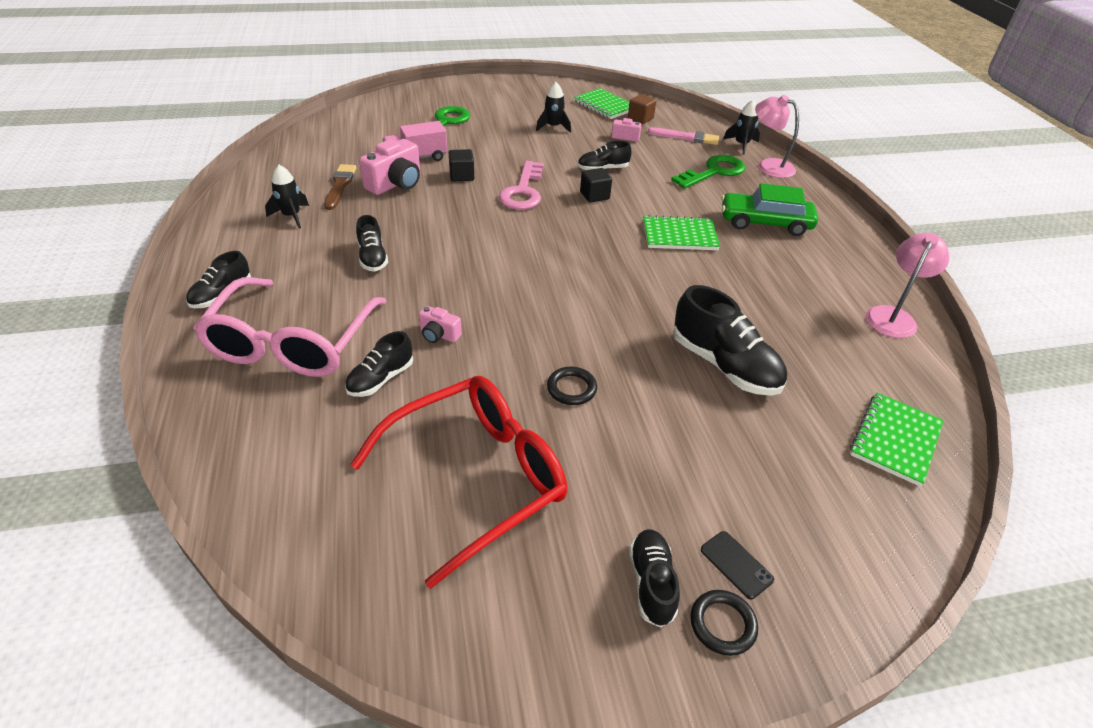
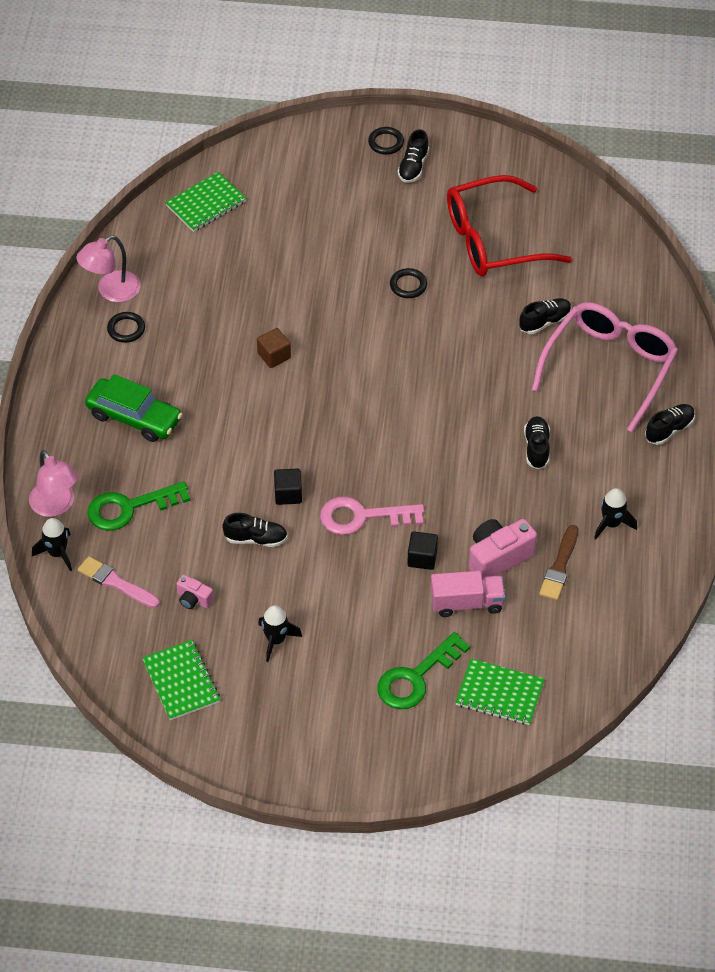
camera: 160 degrees left, 10 degrees up
(439, 335) = (494, 351): pink camera -> none
(523, 191) = (362, 517): pink key -> pink key turned 120 degrees counterclockwise
(640, 118) = (149, 639): brown cube -> brown cube (274, 356)
(679, 235) = (233, 418): green notebook -> green notebook (499, 694)
(724, 365) = (284, 279): black shoe -> none
(736, 564) = (361, 164): black phone -> none
(841, 285) = (126, 329): none -> black ring

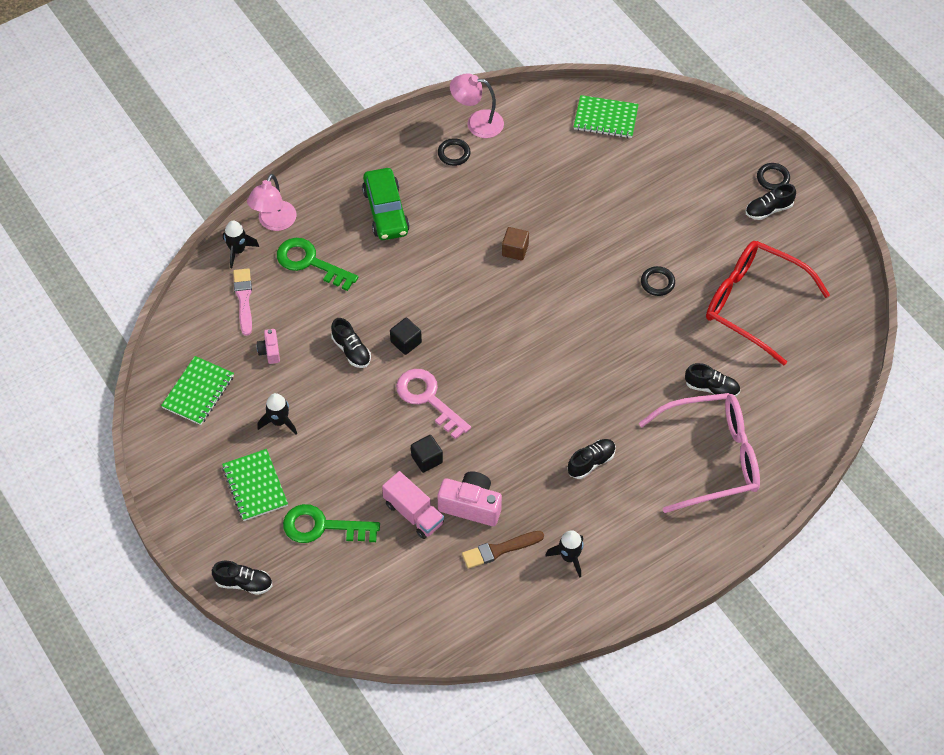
camera: 50 degrees right, 5 degrees up
(499, 694) = (354, 588): green notebook -> green notebook (255, 486)
(669, 430) = (692, 536): black shoe -> black shoe (244, 583)

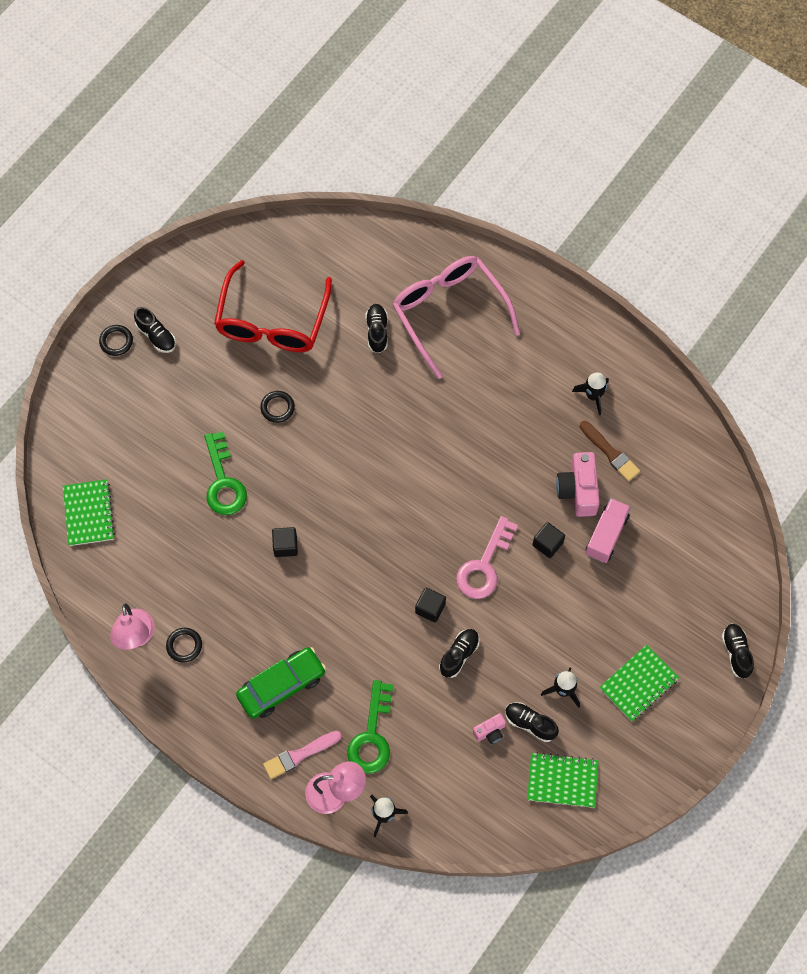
camera: 110 degrees left, 10 degrees up
(243, 299) = (440, 783): pink brush -> pink brush (299, 755)
(322, 527) = (653, 608): green key -> green key (223, 481)
(515, 250) = (285, 546): brown cube -> black cube
(591, 462) = (493, 406): black shoe -> black shoe (530, 723)

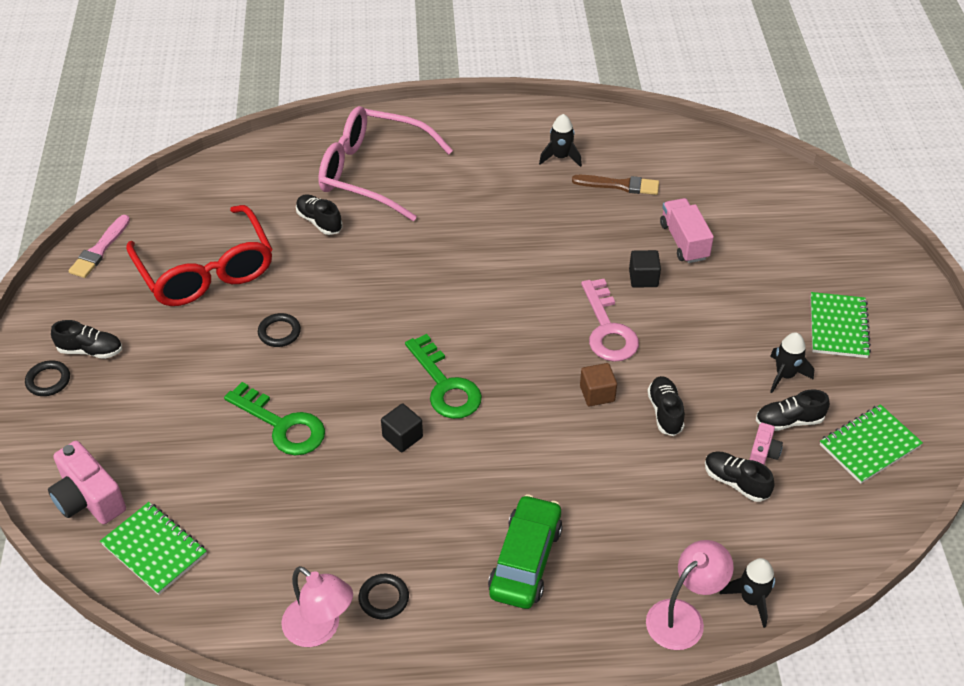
camera: 40 degrees left, 20 degrees down
(299, 755) = (610, 610): pink brush -> pink brush (100, 250)
(372, 736) = (661, 538): green key -> green key (445, 385)
(430, 608) = (597, 394): black cube -> brown cube
(578, 490) = (624, 226): pink camera -> pink camera (89, 499)
(736, 653) = (882, 253): black shoe -> black shoe (736, 482)

